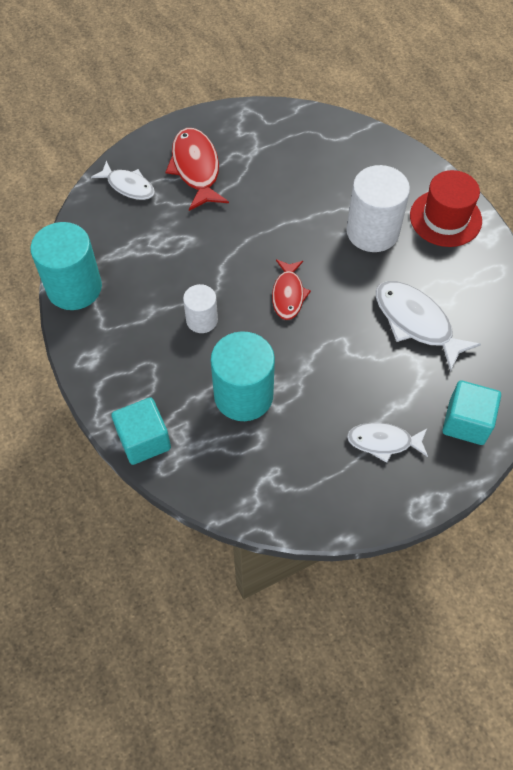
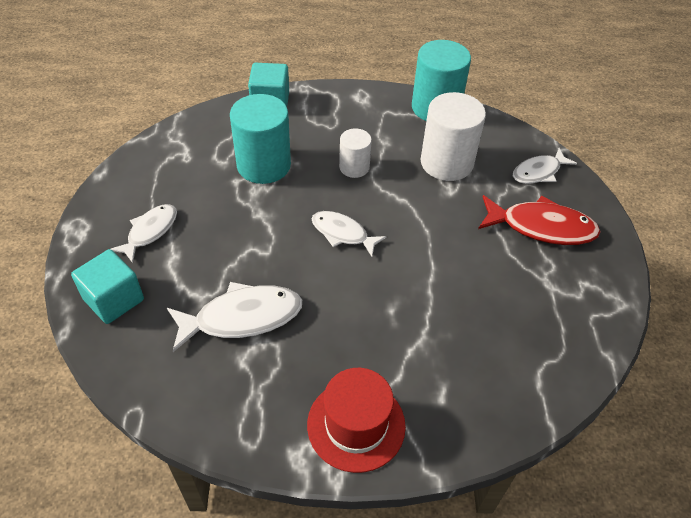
camera: 115 degrees right, 10 degrees down
(288, 294) = (342, 233): red fish -> white fish
(372, 231) = (378, 338): white cylinder -> white cylinder (446, 163)

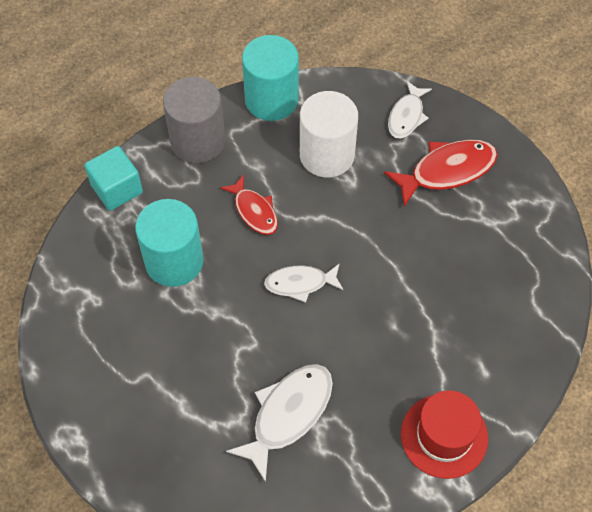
camera: 35 degrees left, 10 degrees up
(114, 299) = (170, 475): turquoise cube -> none
(150, 231) = (138, 394): white fish -> none
(354, 167) = (254, 211): white cylinder -> red fish
(355, 104) = (198, 141): none -> grey cylinder

